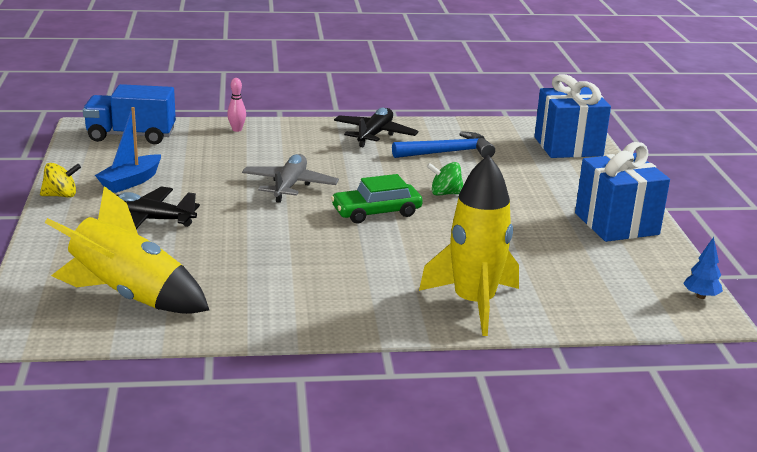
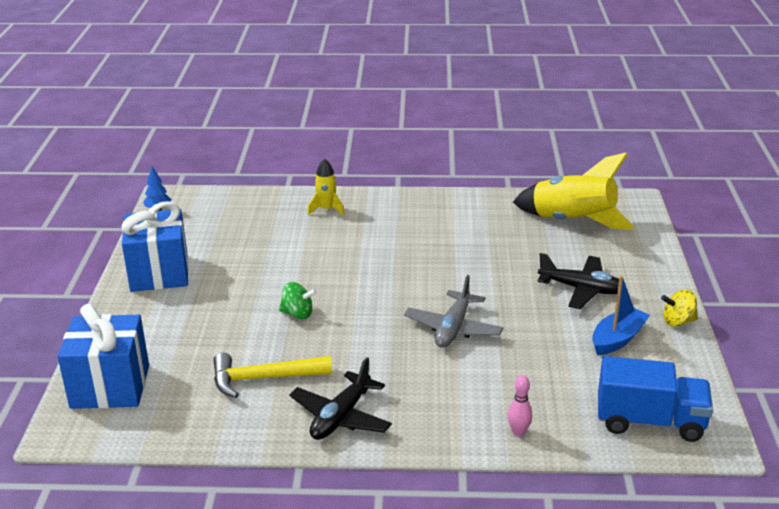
camera: 170 degrees left, 5 degrees up
(376, 212) = (373, 292): green car -> none
(448, 152) = (264, 378): blue hammer -> yellow hammer
(474, 303) = (326, 209): yellow rocket -> yellow rocket, size x0.50

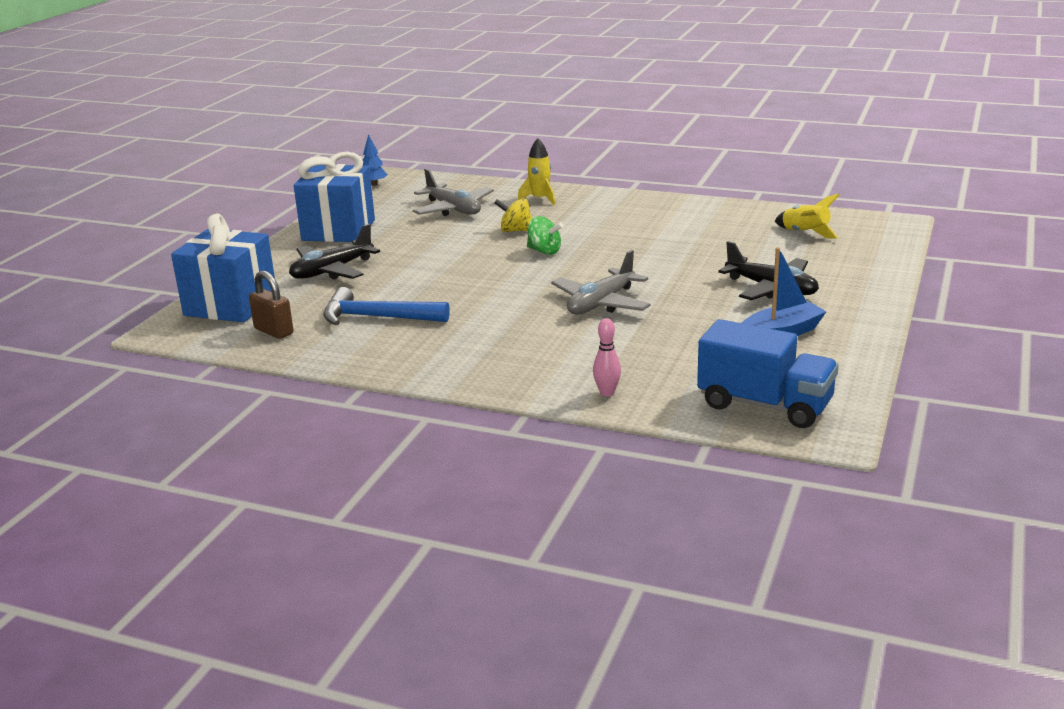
camera: 20 degrees right, 5 degrees down
(174, 413) = (273, 331): none -> brown padlock
(254, 232) = (453, 209): none -> grey plane
(264, 378) = (377, 317): yellow hammer -> blue hammer
(298, 314) = (448, 274): green spinning top -> green spinning top (544, 251)
(341, 417) = (430, 355): black plane -> black plane (332, 271)
(572, 222) = (805, 233): yellow rocket -> yellow rocket, size x0.50
(678, 321) = (866, 328): yellow spinning top -> yellow spinning top (515, 230)

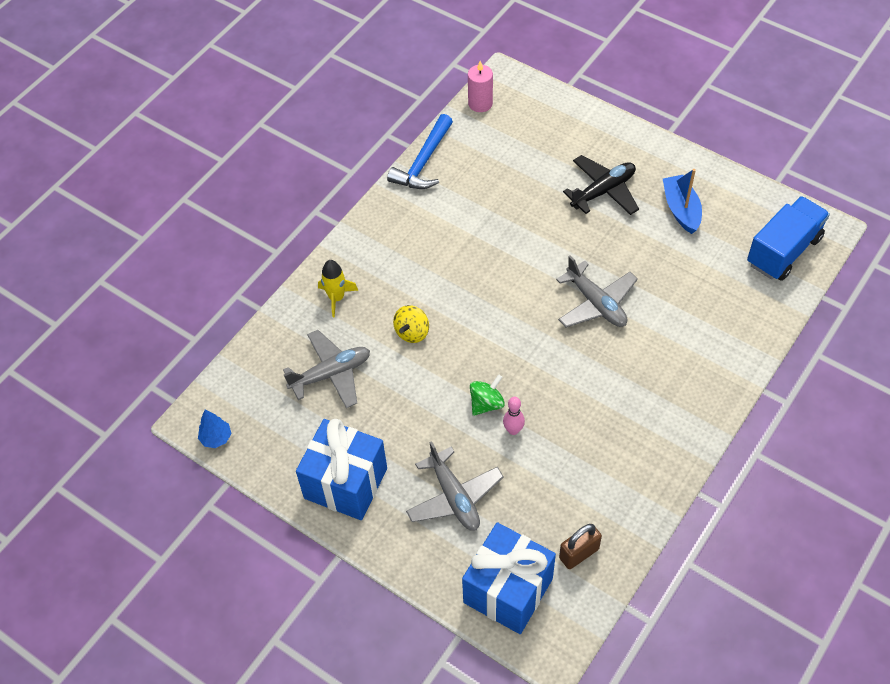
camera: 75 degrees left, 30 degrees up
(332, 271) = (454, 497): black plane -> grey plane
(377, 317) = (574, 468): blue hammer -> blue hammer (423, 162)
(544, 251) = (472, 320): green spinning top -> green spinning top (486, 403)
(607, 393) = (748, 333): pink bowling pin -> pink bowling pin (513, 430)
(805, 233) = (503, 137): yellow rocket -> none
(843, 218) = (480, 103): none -> pink candle

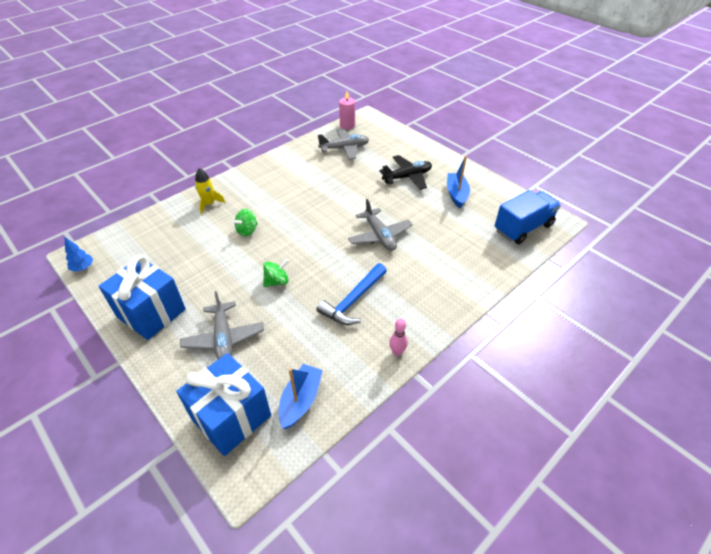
camera: 10 degrees right, 10 degrees down
(331, 374) = (181, 245): grey plane -> grey plane (344, 148)
(412, 332) = (247, 231): yellow spinning top -> green spinning top
(423, 162) = (300, 147): blue hammer -> blue hammer (353, 301)
(513, 430) = (288, 302): pink bowling pin -> pink bowling pin (397, 352)
(579, 553) = (300, 400): brown padlock -> blue boat

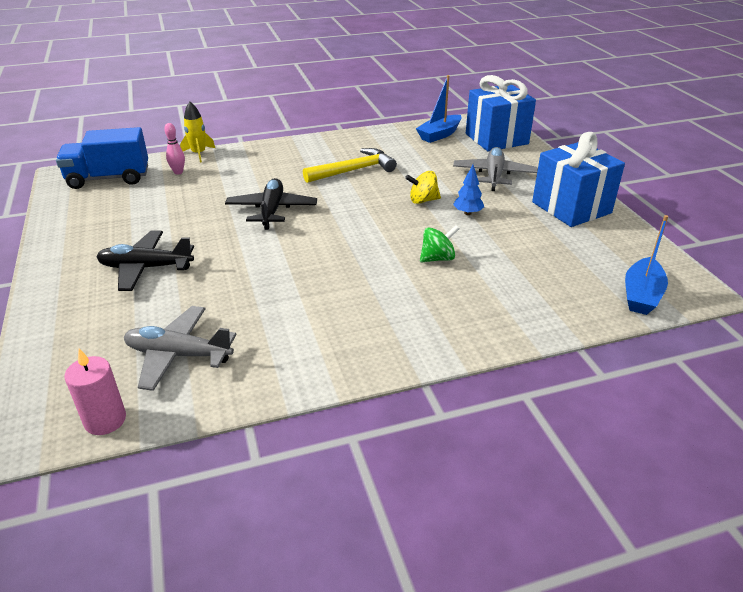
camera: 155 degrees left, 10 degrees down
(83, 268) = (678, 271): blue tree -> blue tree (467, 213)
(209, 204) = (487, 313): yellow rocket -> yellow rocket (199, 154)
(277, 281) = (423, 200): green spinning top -> yellow spinning top
(353, 301) = (354, 170): blue hammer -> yellow hammer
(379, 236) = (272, 210): grey plane -> black plane
(397, 352) = (344, 138): pink bowling pin -> pink bowling pin (178, 172)
(456, 194) = (118, 227): blue boat -> blue boat (641, 295)

